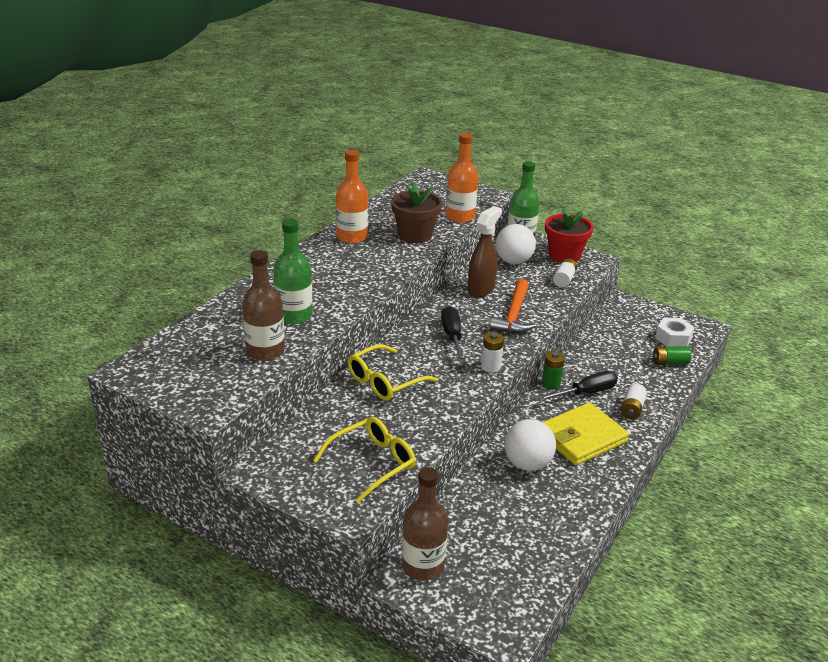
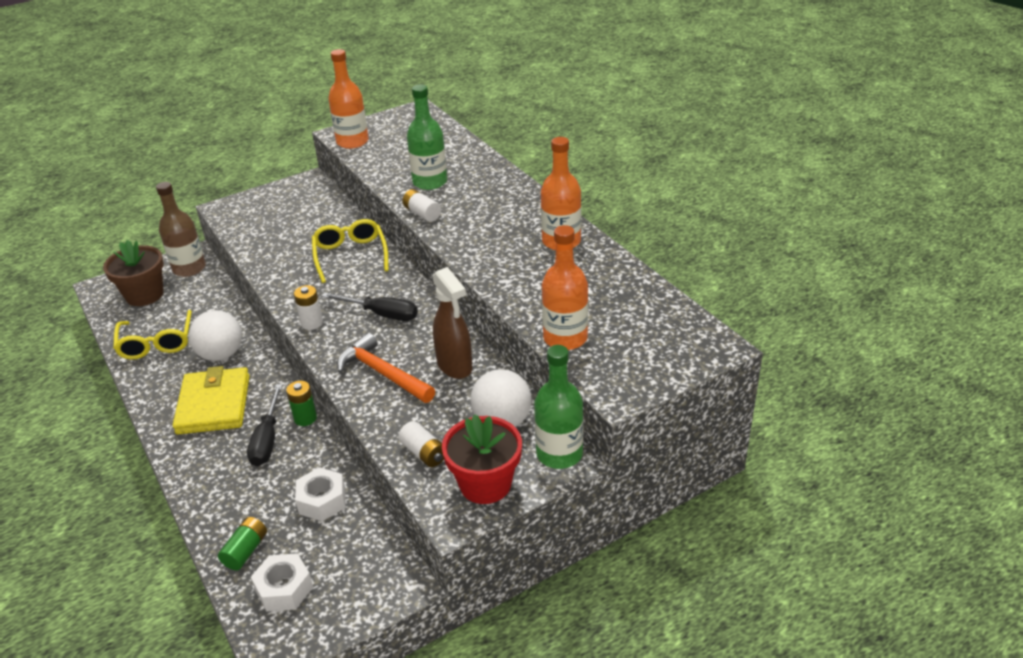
camera: 120 degrees right, 5 degrees up
(229, 392) = (352, 142): none -> orange bottle
(265, 351) = (389, 162): brown bottle -> none
(372, 463) = (261, 227): yellow glasses -> yellow glasses (156, 343)
(415, 235) = (537, 287): brown flower pot -> brown flower pot (144, 295)
(606, 348) = (322, 500): none -> white nut
(632, 409) = (211, 465): white battery -> white battery (422, 214)

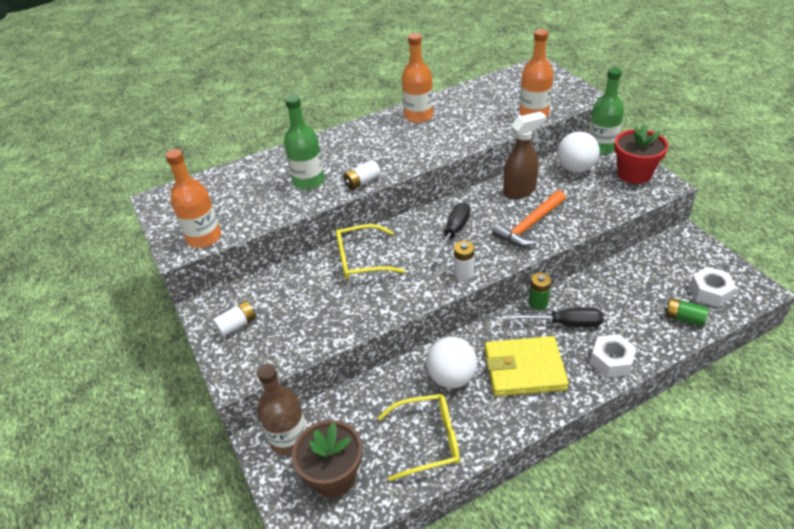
camera: 85 degrees left, 5 degrees up
(322, 500) = (625, 282): white nut -> white nut (611, 361)
(424, 453) = (612, 200): white battery -> white battery (237, 325)

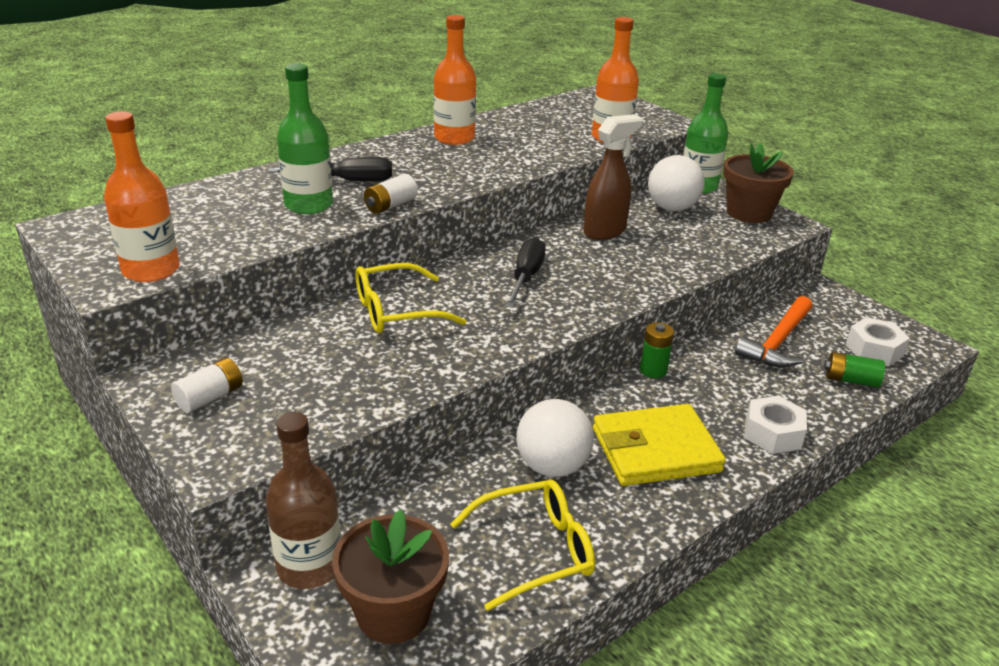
camera: 15 degrees left, 10 degrees down
(464, 273) = (552, 322): white battery -> none
(530, 225) = (629, 268): orange hammer -> orange hammer (778, 342)
(565, 323) = (697, 393): black screwdriver -> black screwdriver (347, 181)
(634, 174) = (749, 213): red flower pot -> brown flower pot

